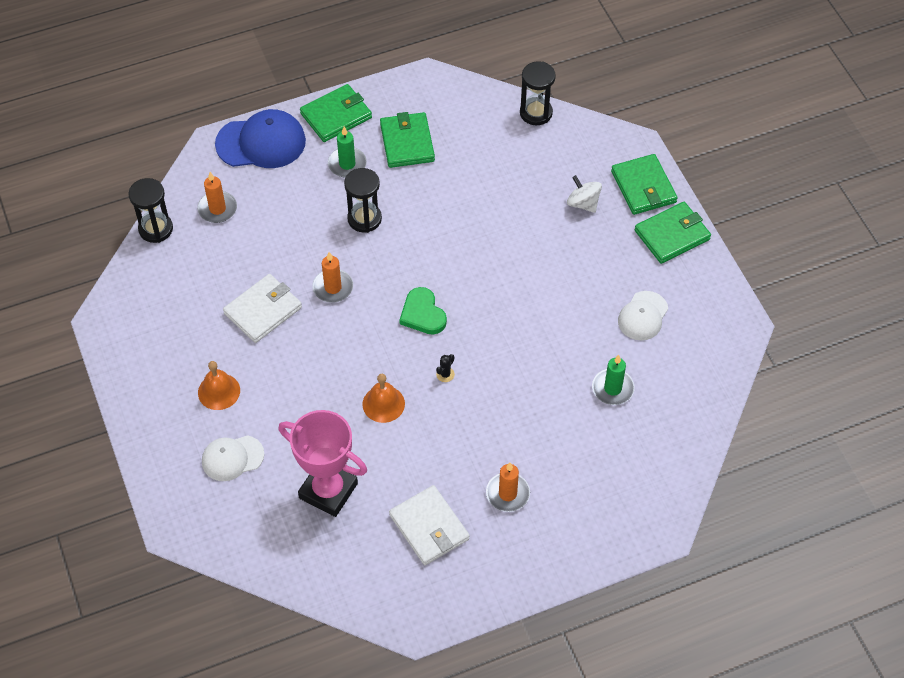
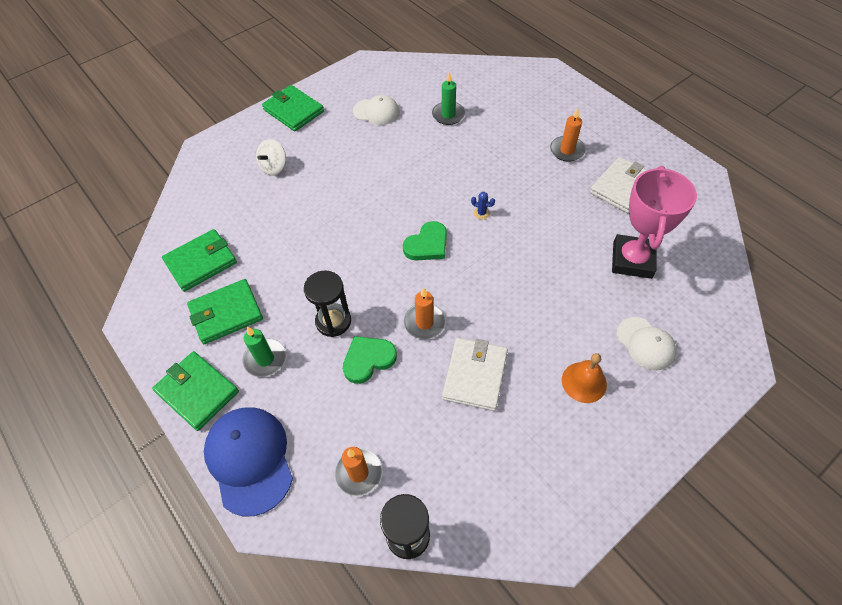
camera: 105 degrees left, 0 degrees up
(263, 310) = (475, 375): white wallet -> white wallet turned 75 degrees clockwise
(314, 236) = (368, 359): none -> green heart
(383, 404) = (530, 246): orange bell -> none
(445, 374) = (481, 213): black cactus -> blue cactus
(536, 113) = (173, 221): black hourglass -> none
(643, 187) = (248, 135): green wallet -> green wallet (201, 262)

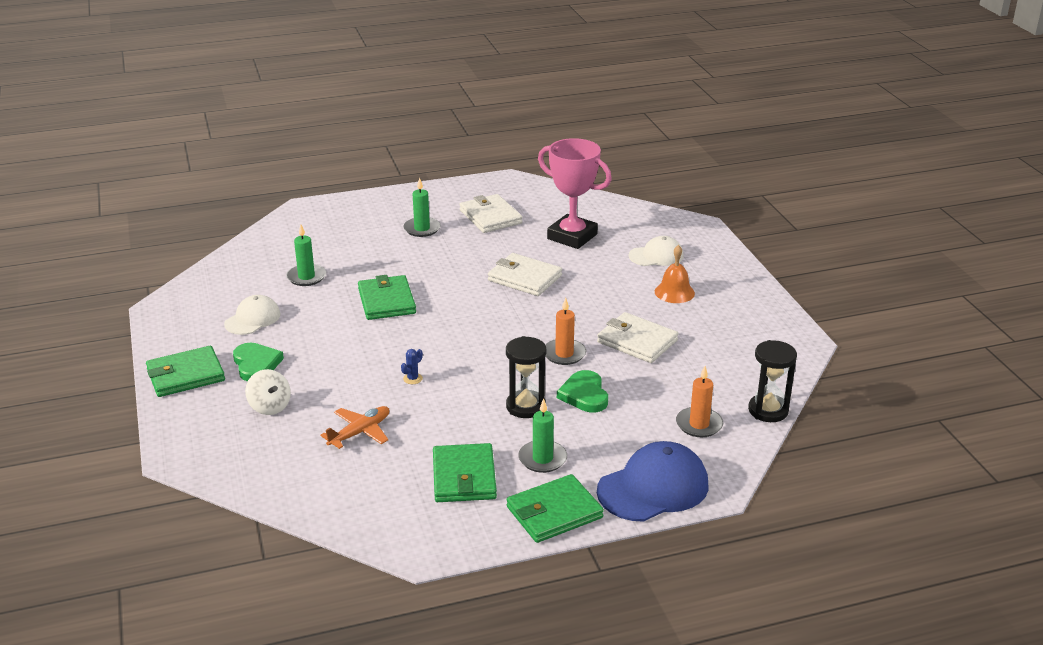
camera: 70 degrees left, 25 degrees down
(201, 262) = (374, 485): green wallet -> green wallet (387, 301)
(249, 459) = (653, 488): blue cap -> blue cap turned 150 degrees clockwise
(261, 228) = (360, 432): none -> orange plane
(427, 244) = (473, 331): green heart -> green heart (256, 364)
(481, 213) = (459, 292): blue cactus -> blue cactus (412, 379)
(533, 250) = (525, 278): none -> white wallet
(567, 150) = (422, 229): orange candle -> green candle

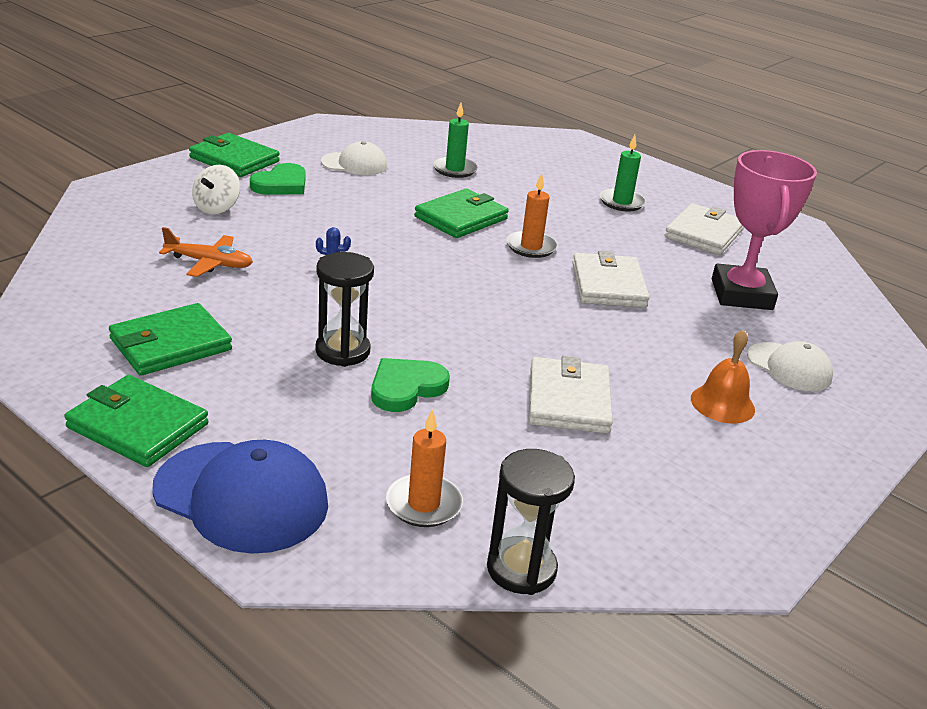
camera: 55 degrees right, 0 degrees up
(542, 459) = (244, 390): green candle -> none
(564, 354) = (479, 351): orange candle -> orange candle (531, 247)

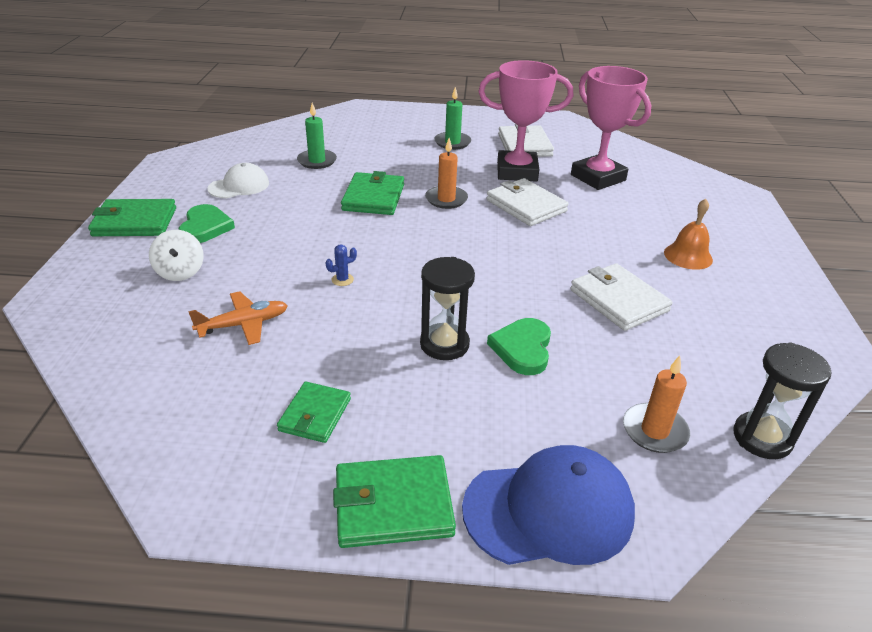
camera: 35 degrees left, 5 degrees up
(171, 344) = (315, 414): green wallet -> green wallet, size x0.66
(651, 253) = (517, 172): none -> pink trophy
(789, 367) = (682, 214): white cap -> none

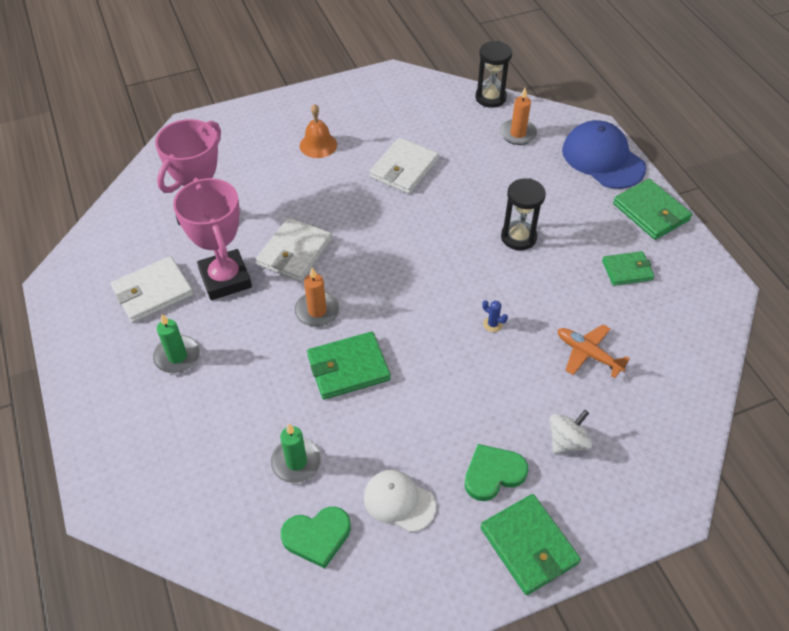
camera: 115 degrees left, 15 degrees up
(522, 349) = (492, 200): green heart -> green heart (317, 536)

